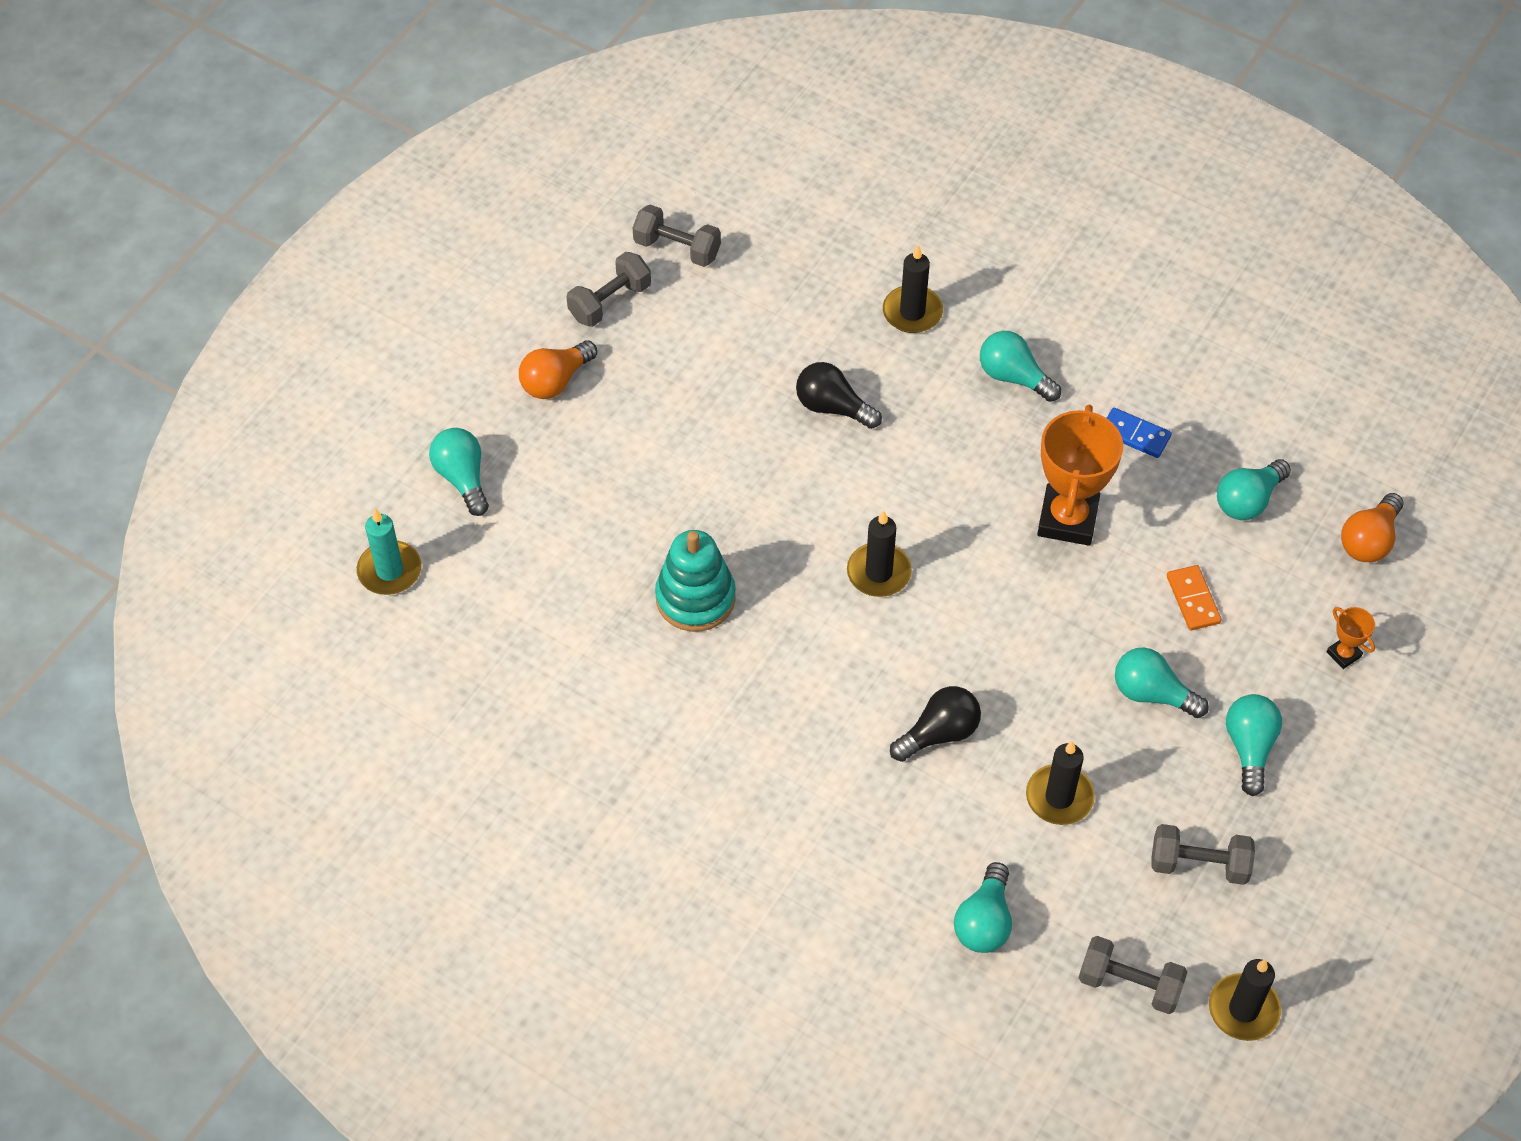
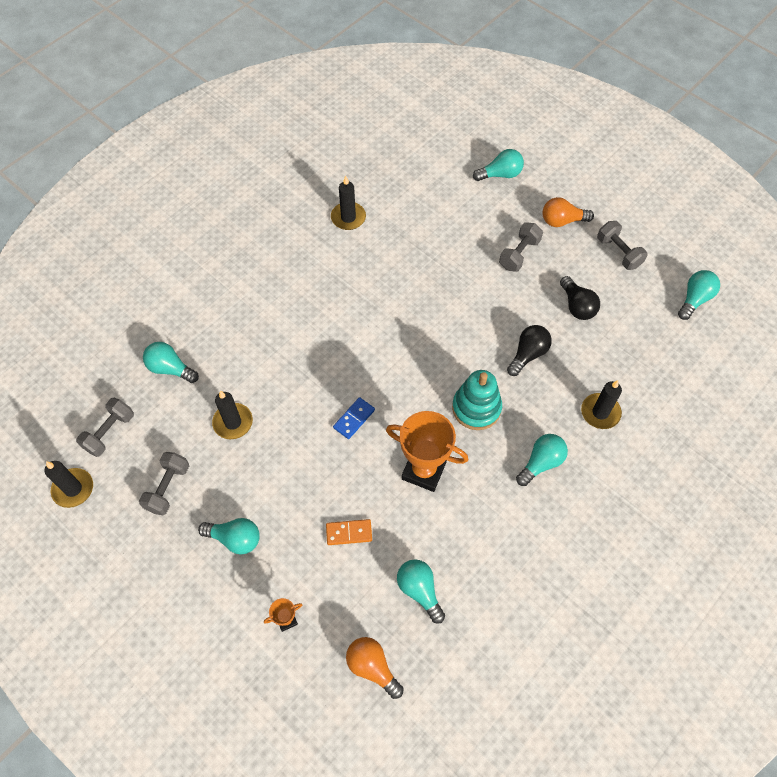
camera: 100 degrees right, 5 degrees up
(389, 570) = (447, 141): turquoise candle -> none
(556, 381) = (562, 221): orange light bulb -> orange light bulb turned 60 degrees counterclockwise
(677, 248) = (659, 291): grey dumbbell -> grey dumbbell (519, 254)
(695, 598) = (404, 266): turquoise stacking toy -> turquoise stacking toy (476, 408)
(878, 572) = (404, 358): black candle -> black candle (348, 217)
(939, 733) = (290, 369): black light bulb -> black light bulb (577, 306)
(1134, 435) = (484, 528): blue domino -> blue domino (354, 419)
(1152, 694) = (287, 490): turquoise light bulb -> turquoise light bulb (694, 299)

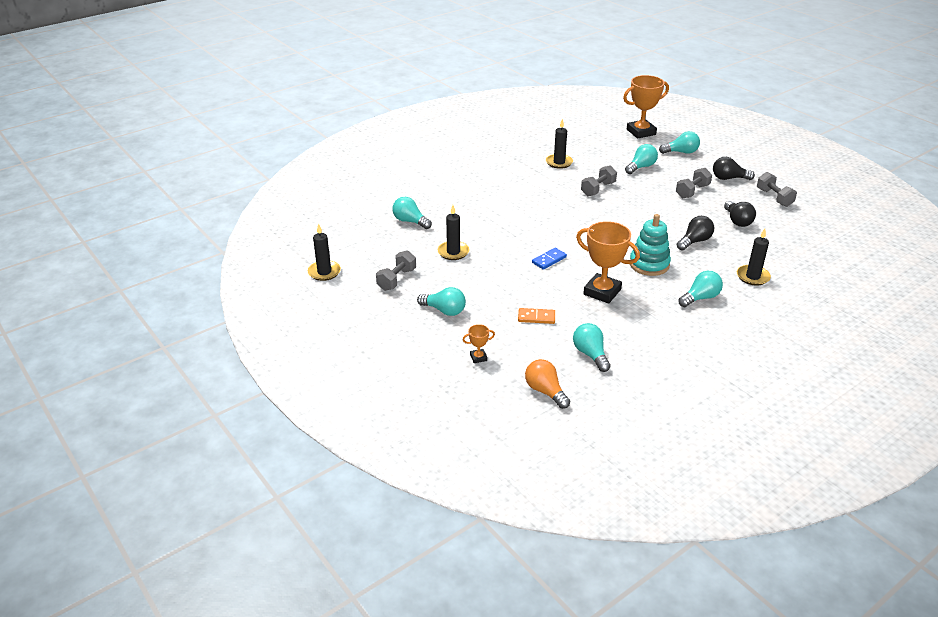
camera: 10 degrees right, 25 degrees down
(109, 432) = (358, 247): grey dumbbell -> grey dumbbell (598, 189)
(447, 138) = (641, 132): none -> orange trophy
(562, 221) = (729, 178): orange light bulb -> black light bulb
(694, 299) = (837, 227): turquoise light bulb -> turquoise light bulb (641, 167)

